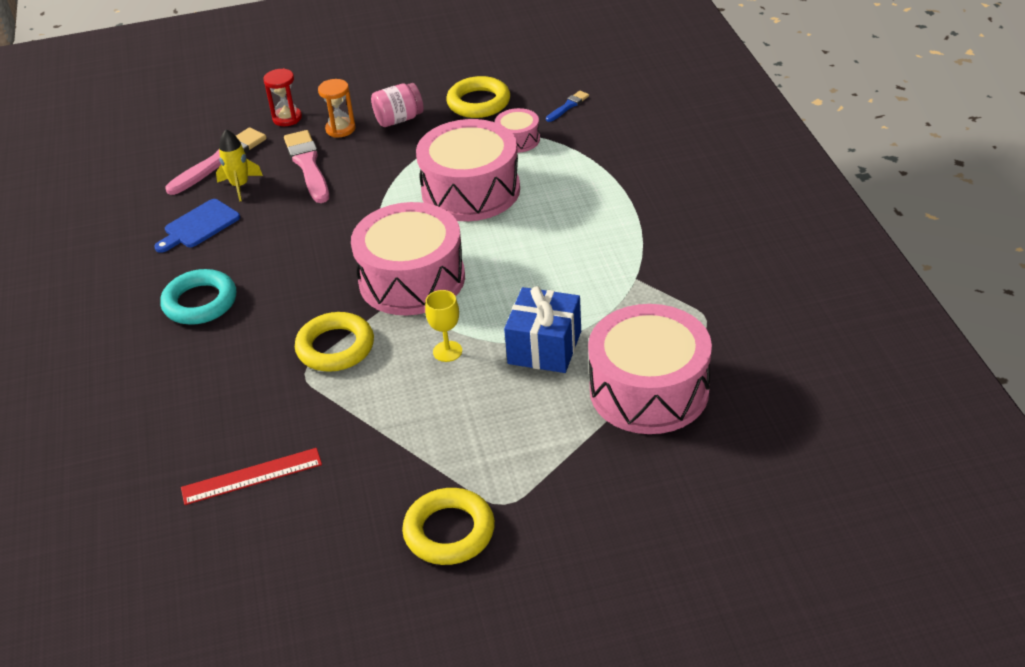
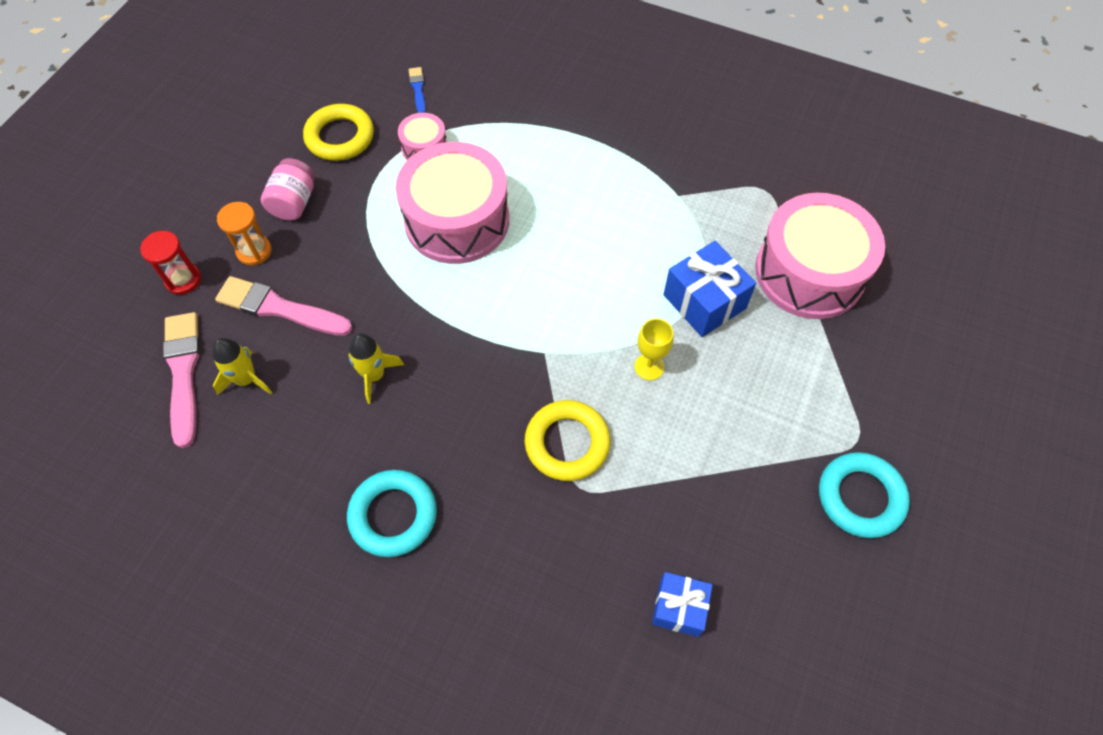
camera: 55 degrees left, 20 degrees up
(199, 226) = (271, 450): blue cutting board -> none
(252, 476) = (679, 608): red ruler -> blue gift
(298, 232) = (374, 375): none -> yellow rocket
(412, 279) = (532, 333): pink drum -> none
(449, 532) = (860, 497): yellow ring -> turquoise ring

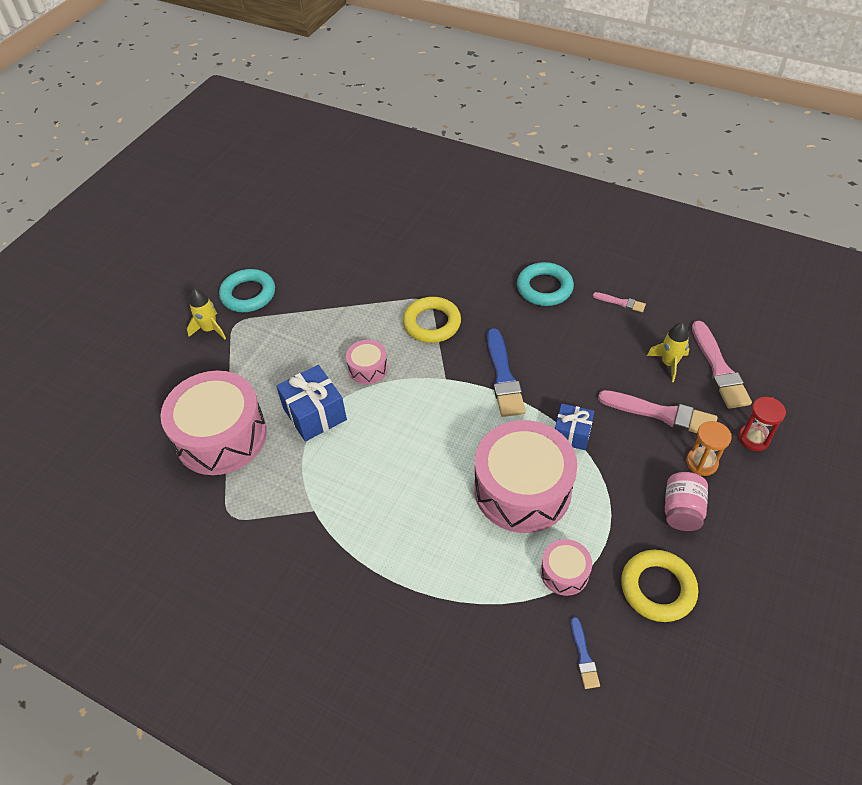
camera: 175 degrees left, 10 degrees down
(281, 486) = (621, 302): none -> pink brush
(374, 375) = (573, 365): yellow rocket -> yellow rocket (210, 329)
(468, 356) = (503, 377): none -> blue brush
(649, 367) = (368, 368): yellow goblet -> pink drum
(679, 608) = (373, 248): blue gift -> blue gift (572, 434)

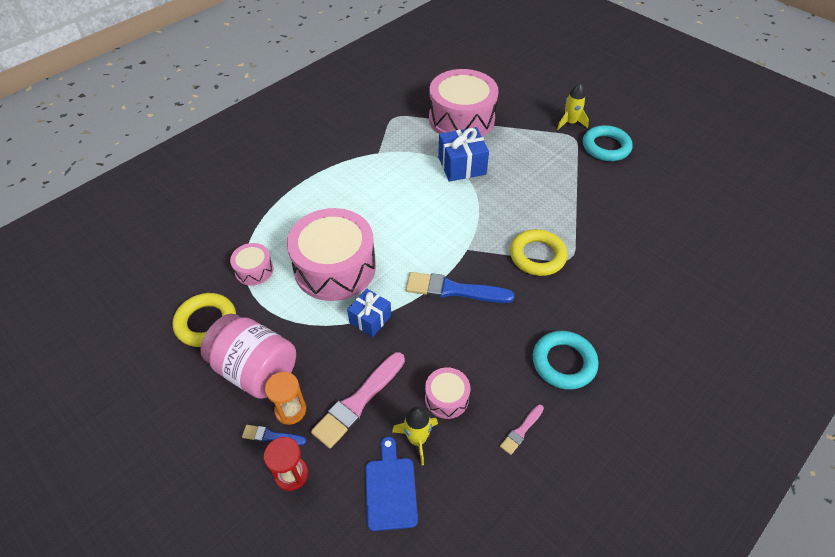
camera: 105 degrees right, 0 degrees up
(368, 368) = (497, 203): pink drum -> pink drum (446, 398)
(583, 656) = (192, 260): blue brush -> blue brush (271, 436)
(681, 510) = (255, 370): pink jar -> pink jar, size x1.67
(719, 369) = (390, 489): pink brush -> blue cutting board

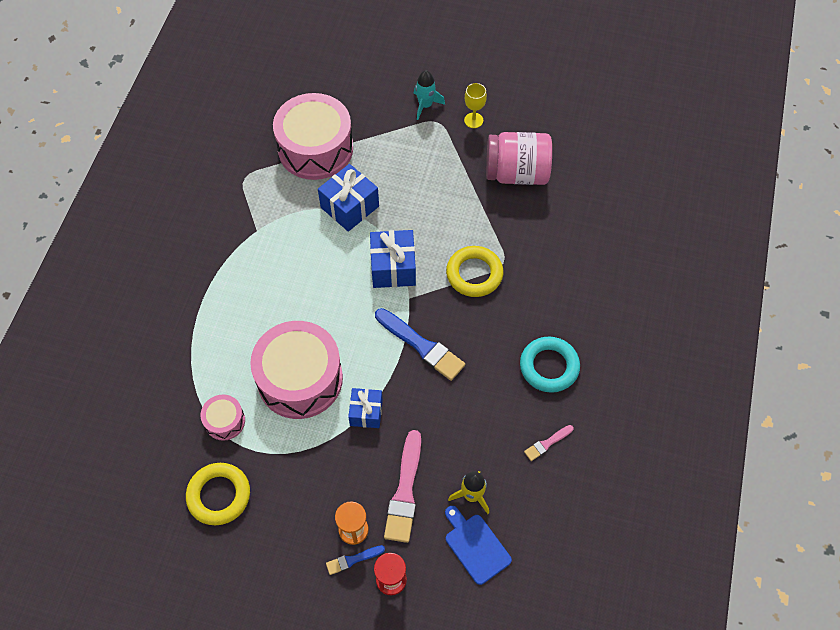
camera: 30 degrees left, 10 degrees up
(255, 370) = (298, 513): pink jar -> pink jar (516, 173)
(446, 398) = (474, 448): pink drum -> none
(454, 290) = (421, 346): blue brush -> blue brush turned 120 degrees counterclockwise
(469, 221) = (393, 267): none -> blue gift
(521, 431) = (547, 443): pink brush -> pink brush turned 45 degrees clockwise
(570, 123) = (425, 105): yellow rocket -> turquoise rocket
(606, 147) = (473, 120): turquoise ring -> yellow goblet

